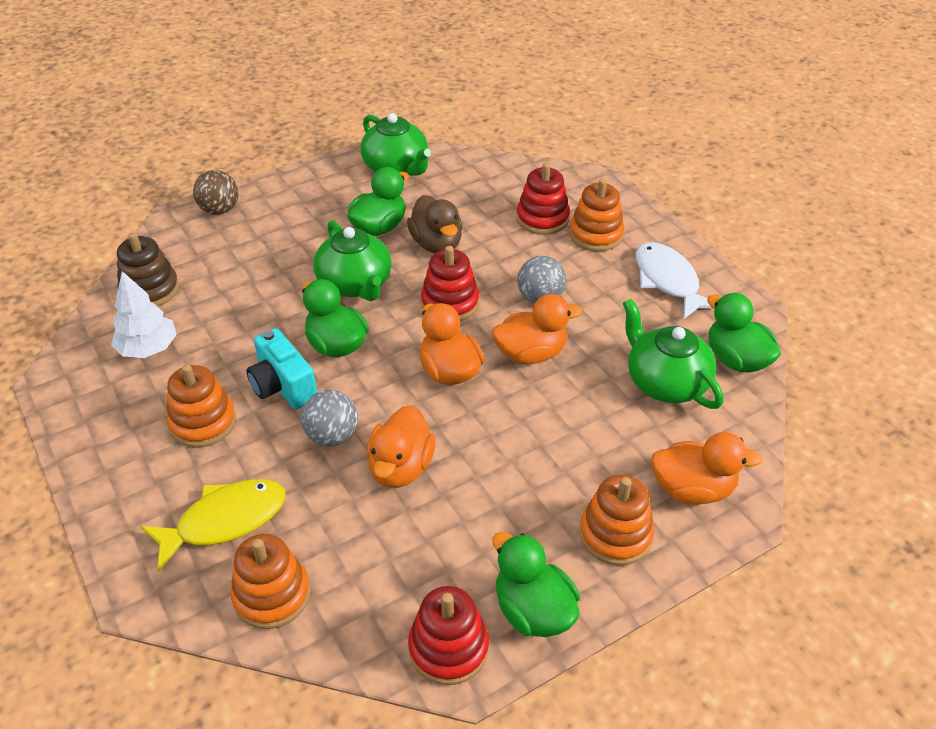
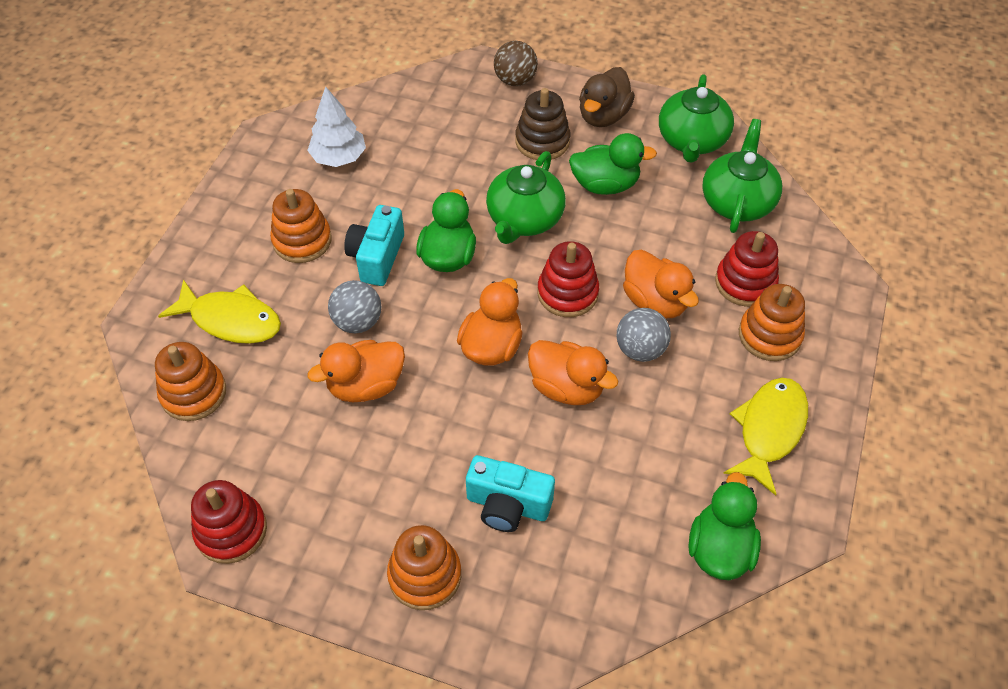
camera: 50 degrees right, 10 degrees up
(150, 290) = (393, 112): brown stacking toy -> brown stacking toy (542, 141)
(436, 244) = (627, 235): brown duck -> brown duck (603, 116)
(533, 610) = (305, 564): green duck -> none
(599, 447) = (508, 505): none -> turquoise camera
(665, 382) = (632, 508): green teapot -> green teapot (737, 201)
(668, 281) = (769, 430): white fish -> yellow fish
(692, 489) = (524, 604): orange duck -> orange duck (655, 301)

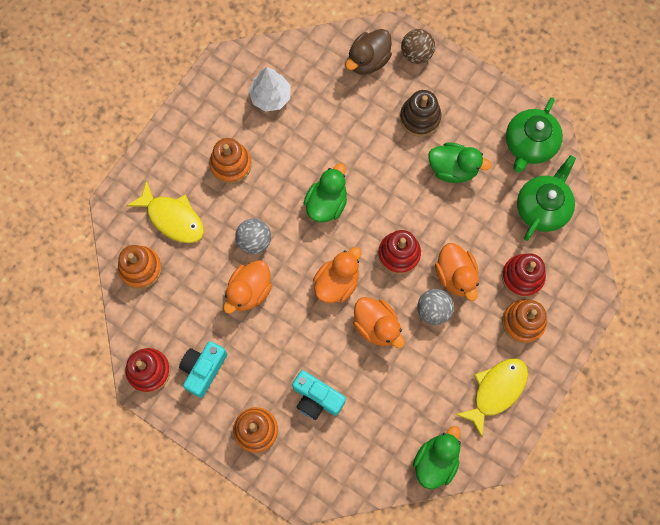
camera: 15 degrees right, 20 degrees up
(366, 385) = (249, 291): orange duck -> orange duck turned 45 degrees counterclockwise
(377, 257) = (278, 191): turquoise camera -> turquoise camera (203, 369)
(524, 219) = (387, 184): green teapot -> none
(603, 116) = (472, 105): brown duck -> brown duck (368, 60)

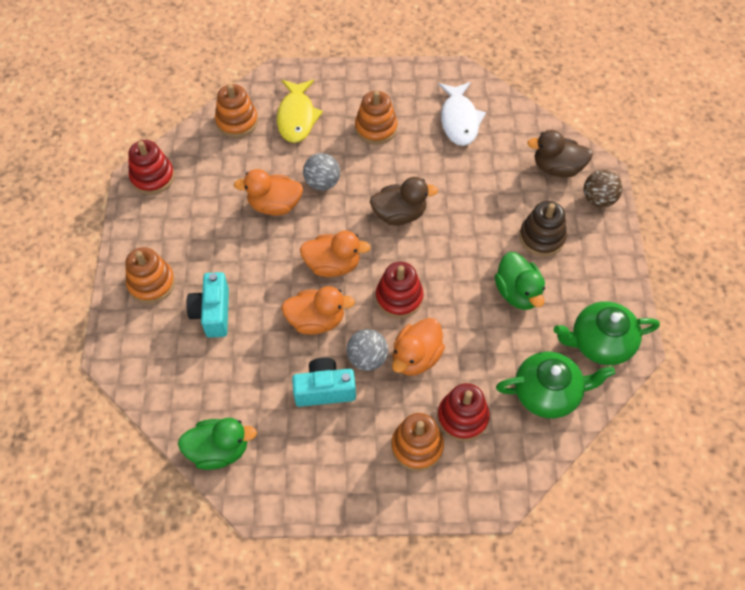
camera: 55 degrees right, 15 degrees down
(203, 369) = (180, 213): turquoise camera -> turquoise camera (324, 390)
(270, 96) = (459, 120): white tree -> white fish
(326, 203) = (399, 214): green duck -> brown duck
(377, 326) = (316, 320): orange duck -> orange duck turned 105 degrees counterclockwise
(496, 391) = (328, 463): yellow fish -> none

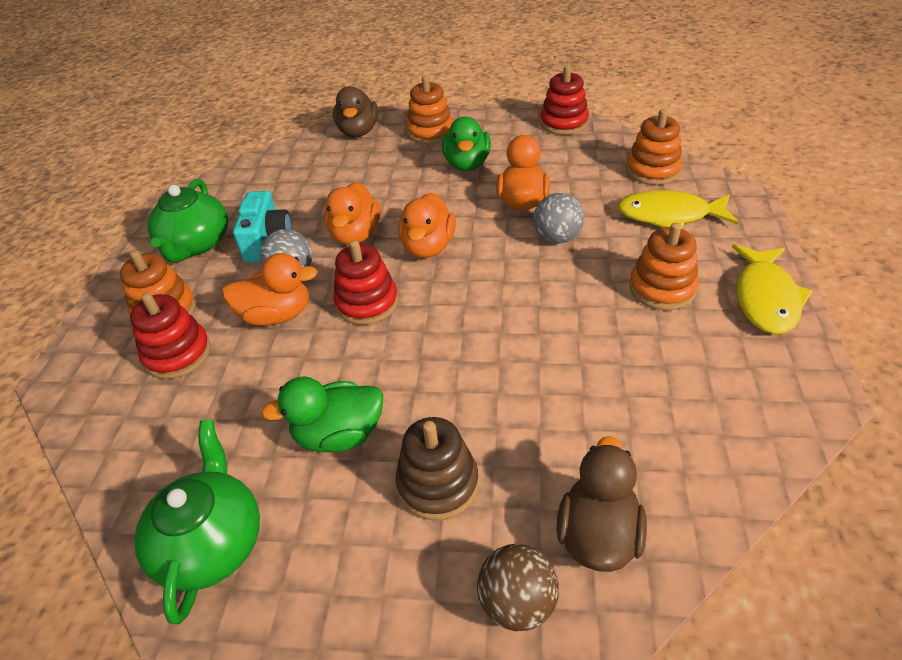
camera: 100 degrees right, 15 degrees down
(213, 313) = (386, 167): turquoise camera -> none
(219, 450) = (237, 178): green duck -> green duck (467, 164)
(382, 81) = (765, 298): none -> yellow fish
(399, 214) = (501, 308): brown duck -> brown duck (358, 132)
(416, 357) = (277, 315): orange duck -> orange duck turned 135 degrees clockwise
(459, 120) = (698, 389): white fish -> none
(548, 393) = (163, 452): green teapot -> green teapot (196, 244)

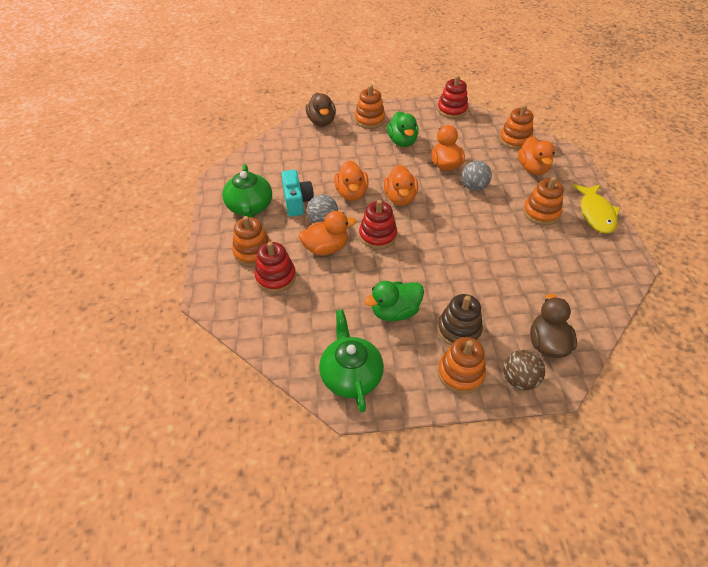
camera: 15 degrees left, 5 degrees up
(408, 571) = (460, 373): none -> orange stacking toy
(669, 215) = (532, 168): yellow fish -> orange duck

